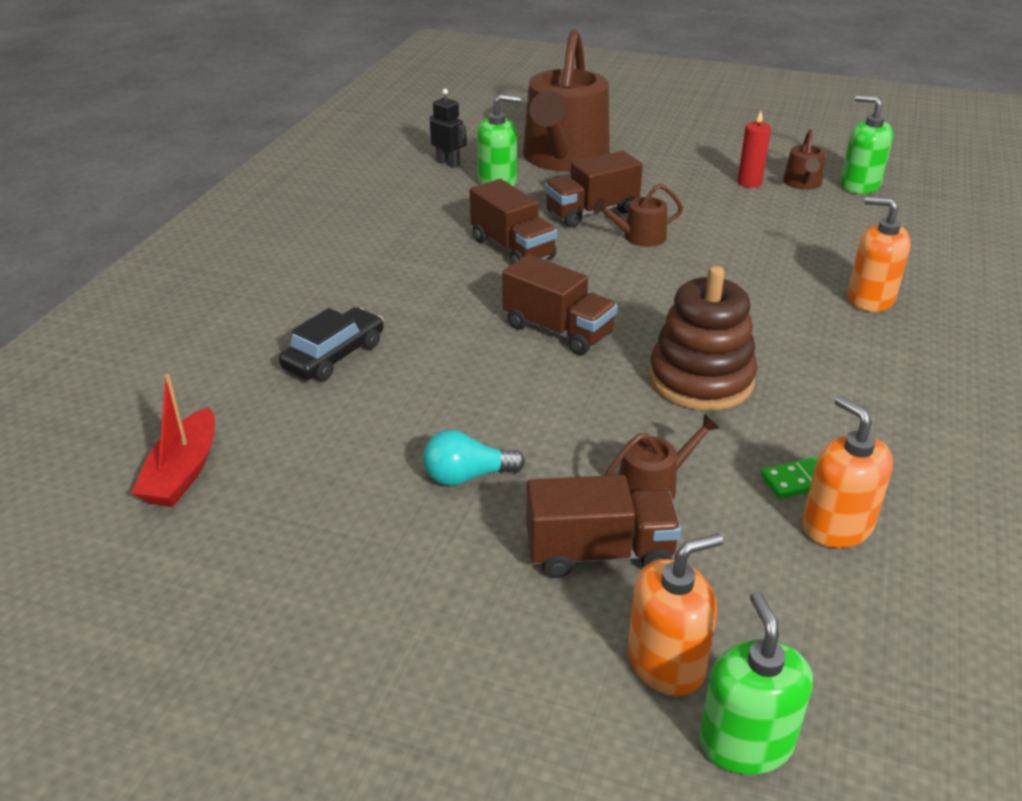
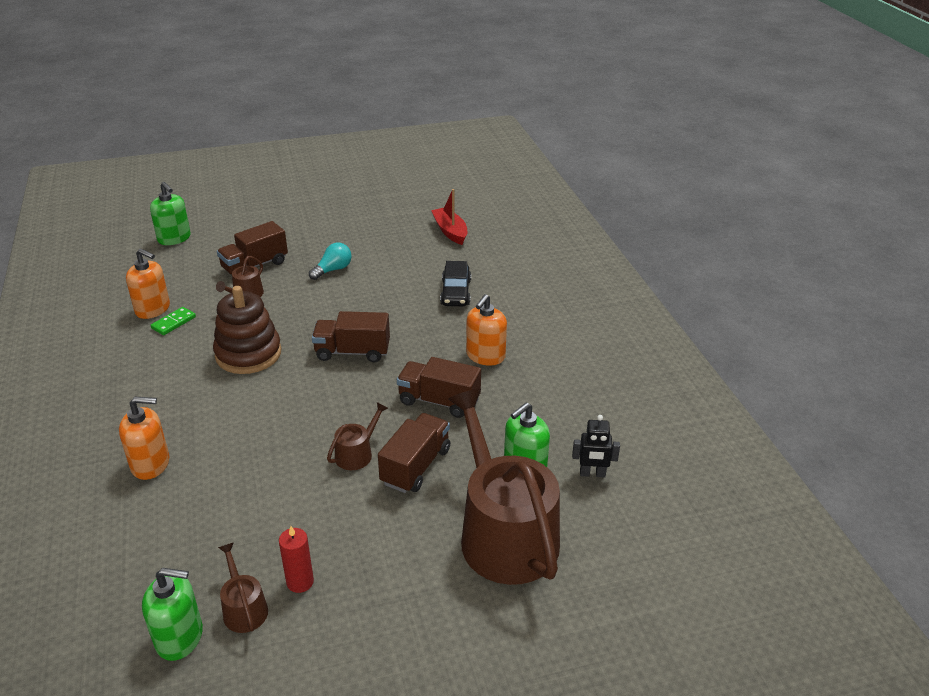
camera: 145 degrees right, 0 degrees up
(666, 662) = (210, 246): orange soap dispenser -> orange soap dispenser (485, 356)

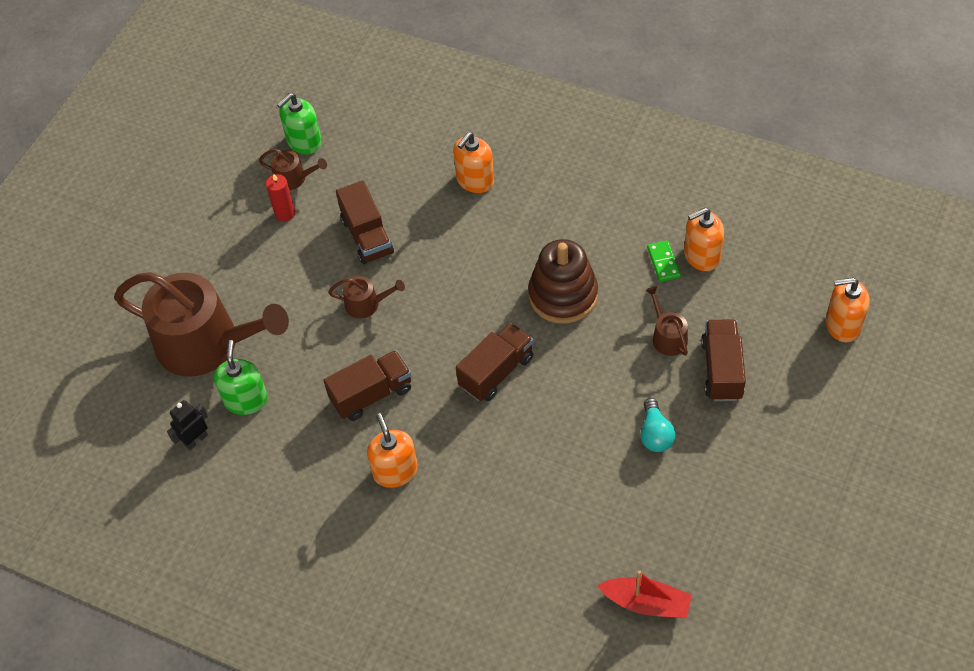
camera: 135 degrees right, 20 degrees up
(174, 238) = (842, 325): green soap dispenser -> orange soap dispenser
(357, 453) = (366, 304): brown watering can -> brown watering can turned 75 degrees counterclockwise
(416, 466) = (317, 332): brown truck -> brown truck (367, 236)
(455, 292) = (516, 519): black car -> none

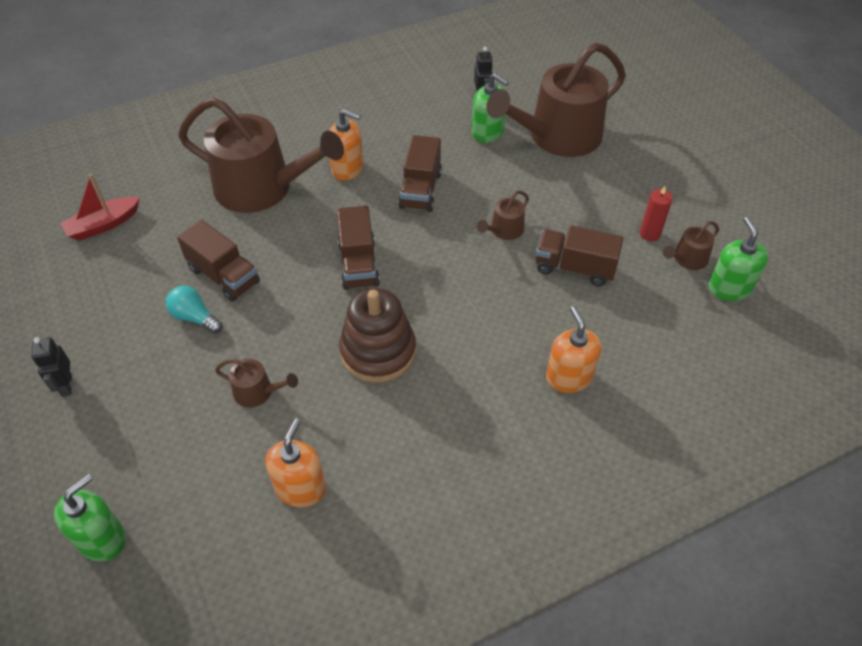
camera: 125 degrees right, 5 degrees down
(482, 518) = (262, 188): none -> brown watering can
(663, 262) = (328, 451): green domino -> none
(721, 370) = (185, 404): brown truck -> brown truck (224, 276)
(791, 457) = (66, 385): none -> black robot
(842, 325) = (102, 539): orange soap dispenser -> green soap dispenser

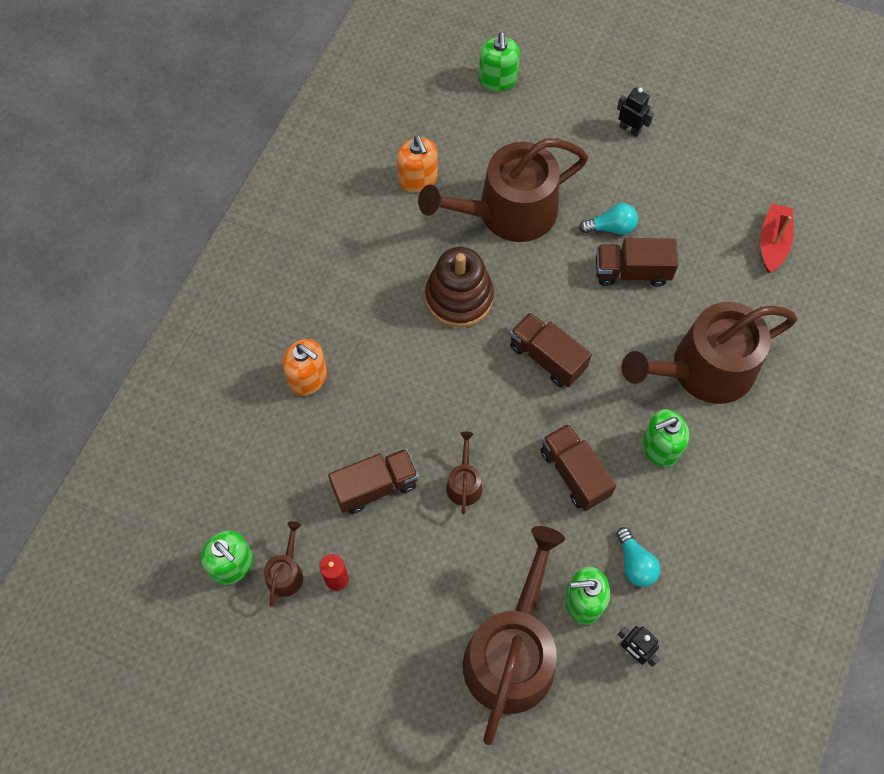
camera: 140 degrees right, 15 degrees up
(258, 392) = (508, 212): brown watering can -> brown watering can, size x2.41
(347, 169) = (660, 447): orange soap dispenser -> green soap dispenser
(435, 129) = (635, 563): none -> turquoise light bulb

